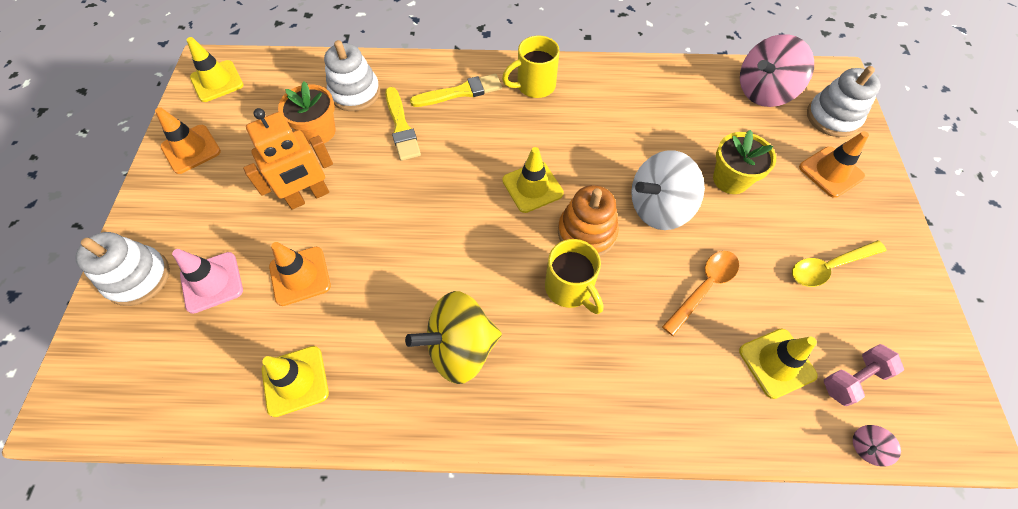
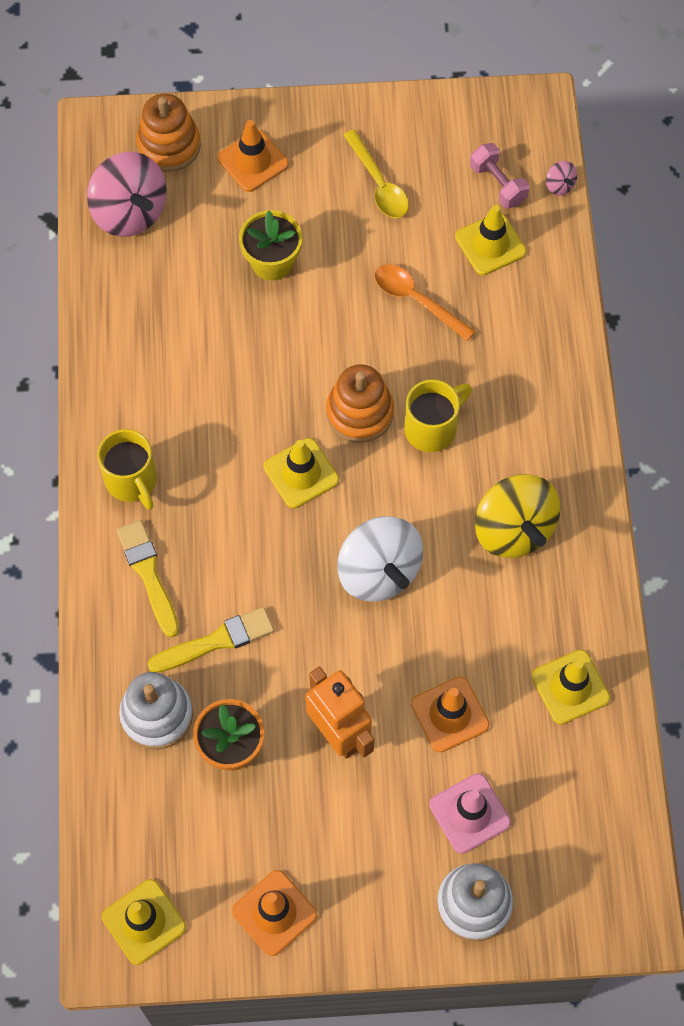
camera: 95 degrees left, 5 degrees up
(658, 208) = (319, 338): white spinning top -> white spinning top (379, 572)
(832, 117) = (169, 145): white stacking toy -> orange stacking toy

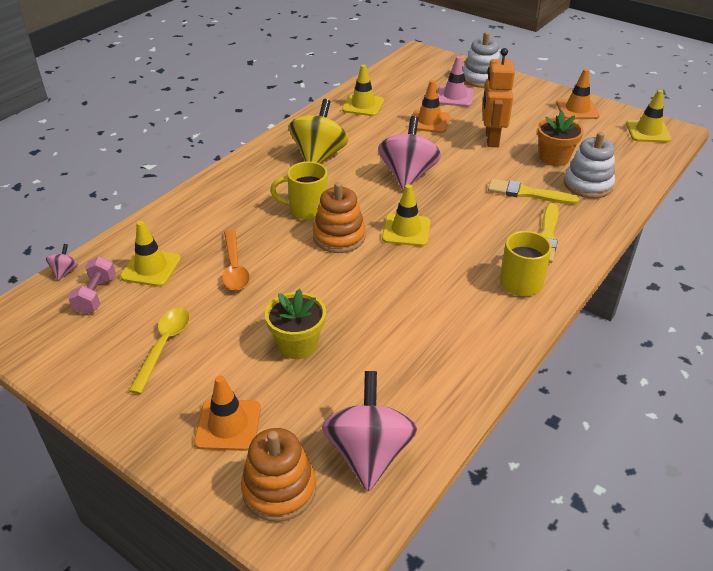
camera: 140 degrees left, 25 degrees down
(379, 572) = (408, 175): white spinning top -> pink spinning top

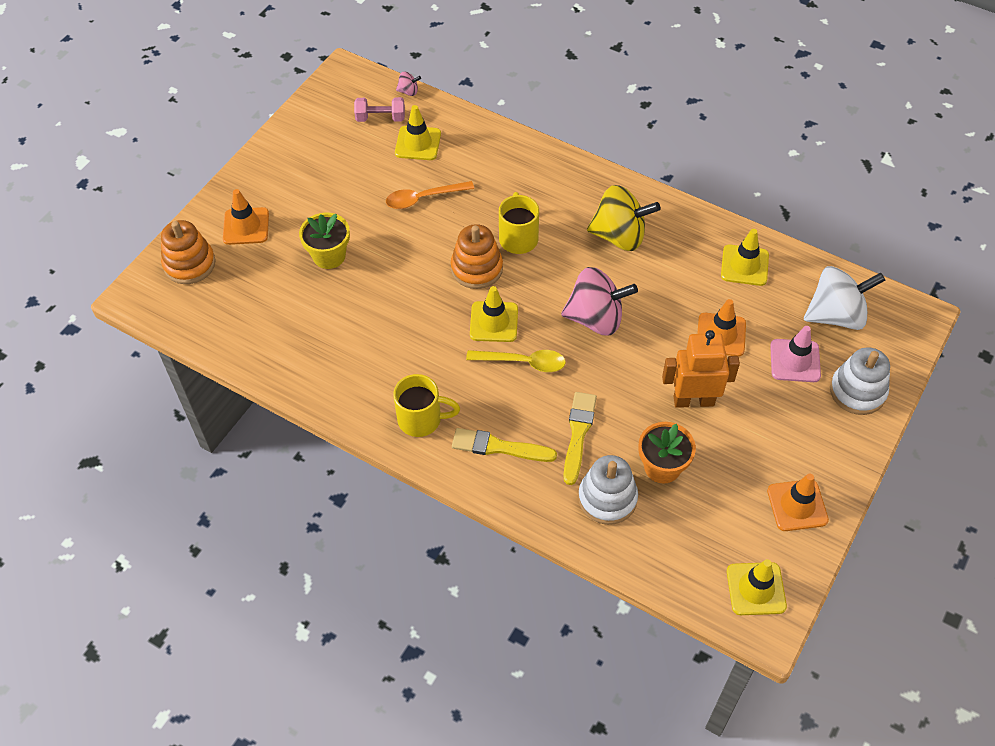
camera: 85 degrees right, 15 degrees up
(164, 346) = (325, 173): yellow spoon -> yellow spoon (523, 362)
(369, 453) = (218, 312): pink spinning top -> none
(415, 78) = (836, 315): none -> white spinning top

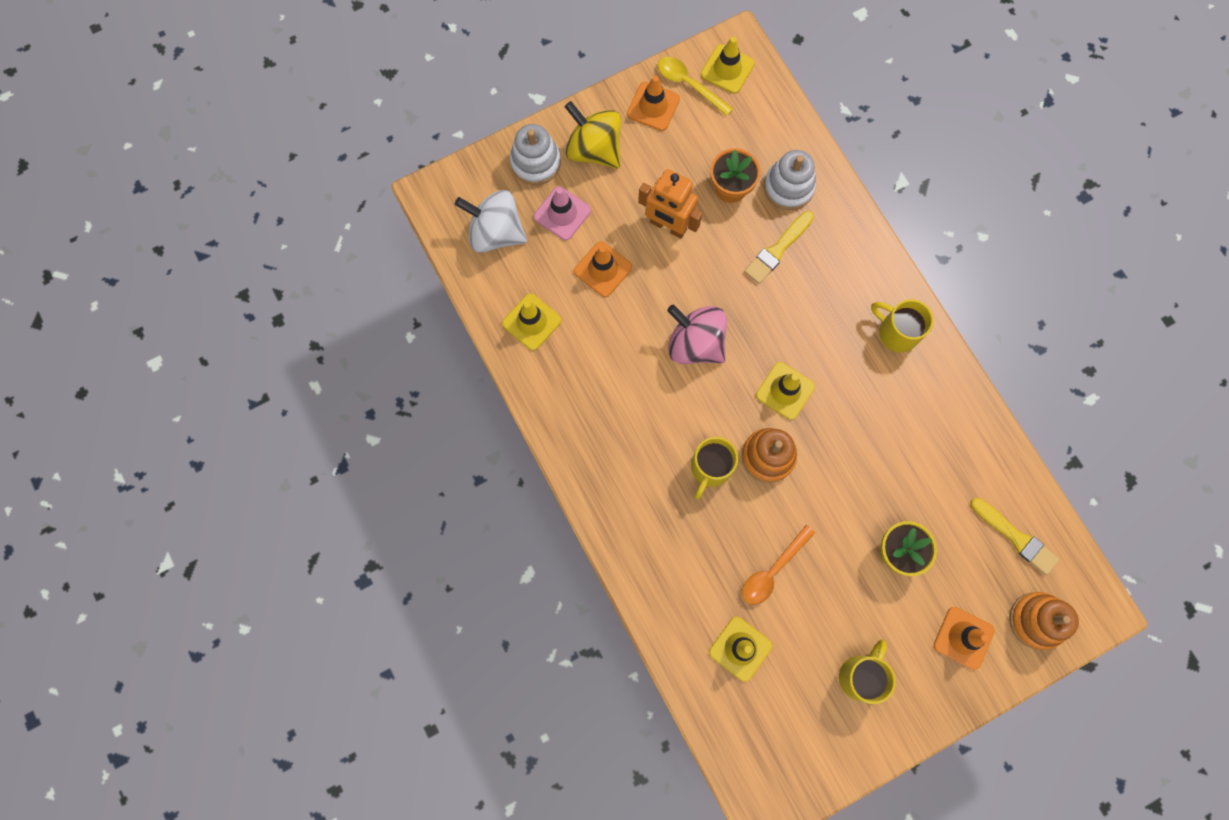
camera: 150 degrees left, 20 degrees up
(316, 169) = (861, 675): none -> yellow mug
(380, 118) = (760, 710): pink dumbbell -> none
(408, 91) = (710, 733): pink spinning top -> none
(423, 198) = (773, 570): orange spoon -> orange spoon turned 120 degrees clockwise
(499, 447) = (847, 273): yellow brush -> yellow brush (1015, 537)
(523, 362) = (783, 337): yellow spoon -> yellow spoon (689, 84)
(619, 236) = (617, 416): yellow spinning top -> yellow spinning top (594, 149)

